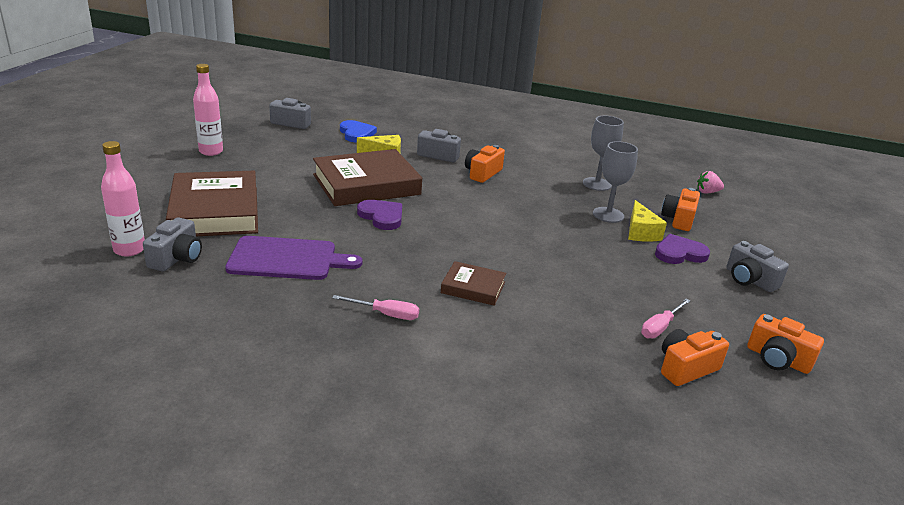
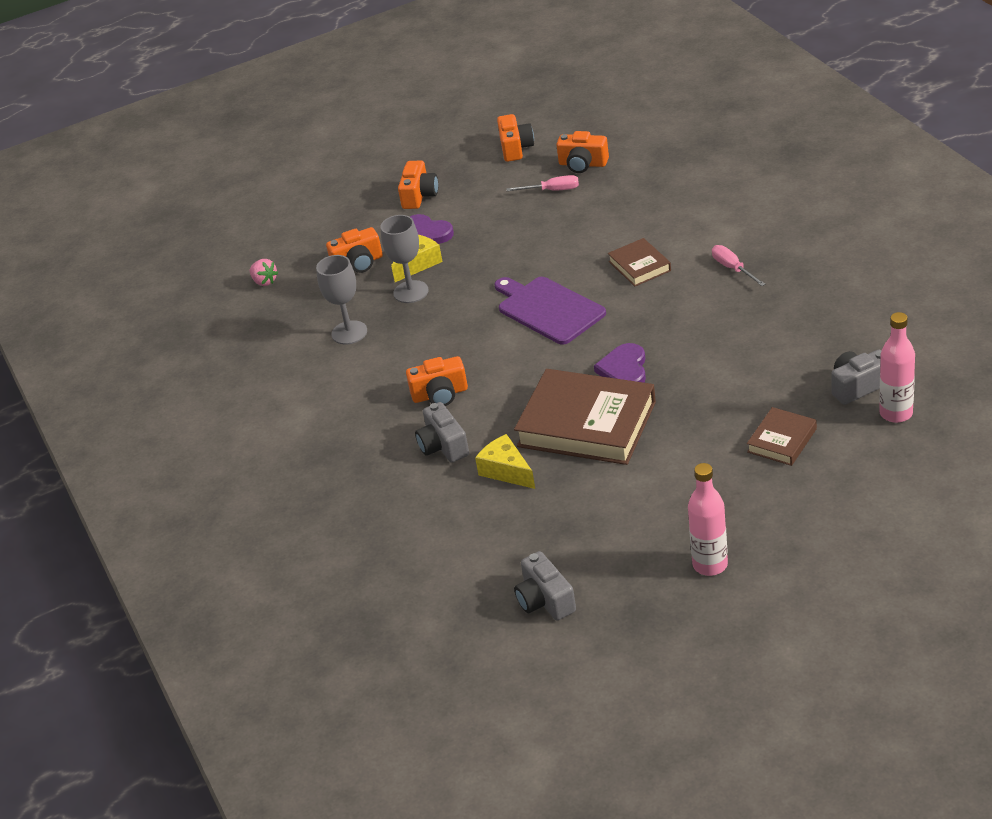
camera: 125 degrees left, 10 degrees up
(215, 211) = (782, 440): brown book -> brown book, size x0.50
(287, 259) = (761, 349): purple cutting board -> purple cutting board (548, 309)
(356, 134) = (486, 535): blue heart -> none
(749, 280) = (419, 195): grey camera -> orange camera

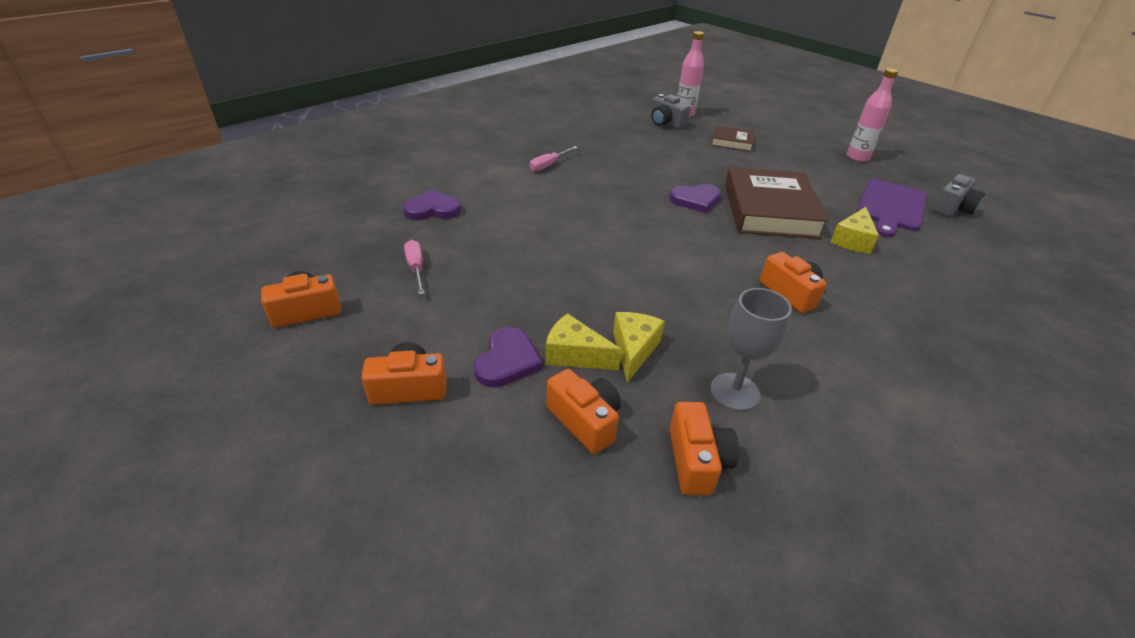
camera: 115 degrees left, 0 degrees up
(264, 281) = (661, 547): pink strawberry -> none
(411, 292) = (634, 350): grey goblet -> yellow cheese
(443, 446) = (854, 279): grey camera -> none
(548, 309) = (631, 245): purple cutting board -> purple cutting board (891, 207)
(583, 164) = (364, 253): orange camera -> orange camera (697, 461)
(639, 266) = (552, 204): brown book -> none
(648, 194) = (432, 209): none -> purple heart

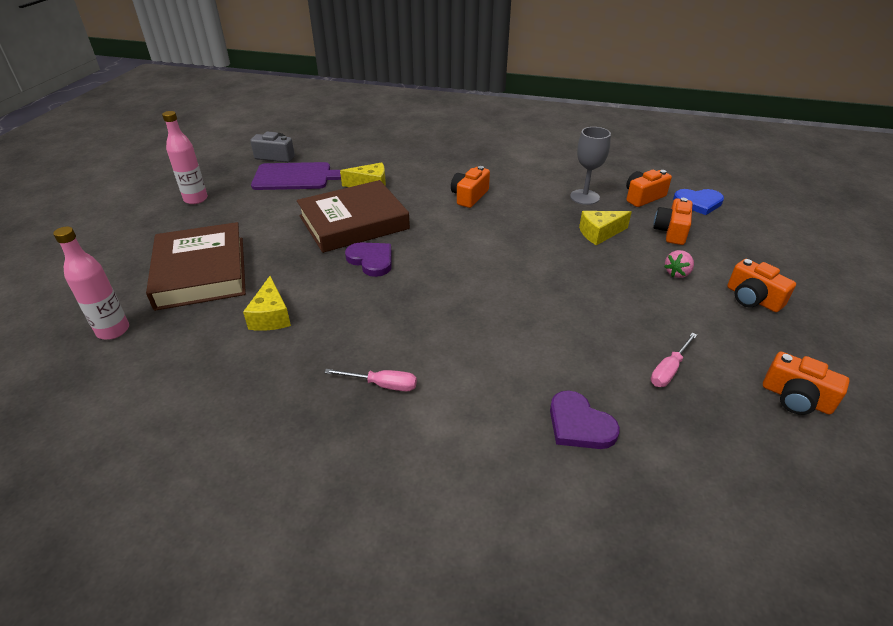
camera: 120 degrees left, 0 degrees up
(507, 361) = (677, 273): purple heart -> pink strawberry
(575, 355) = (634, 251): yellow cheese -> yellow cheese (271, 316)
(633, 526) = (698, 203): none -> blue heart
(666, 123) = (162, 336): grey camera -> none
(731, 142) = (201, 272): brown book -> brown book, size x2.02

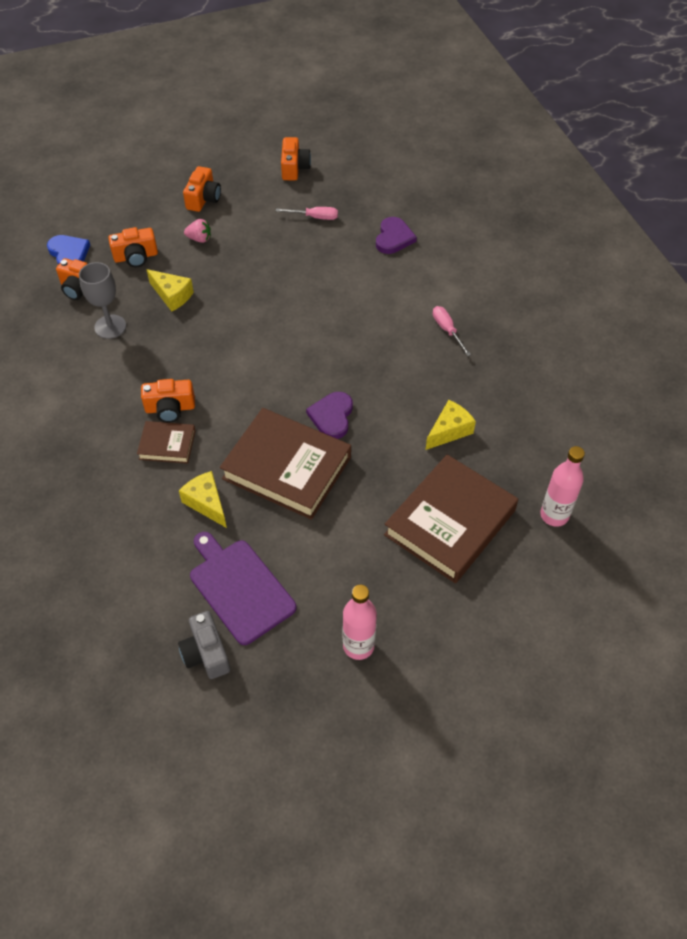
camera: 125 degrees left, 15 degrees up
(437, 186) = (167, 445): none -> brown book

